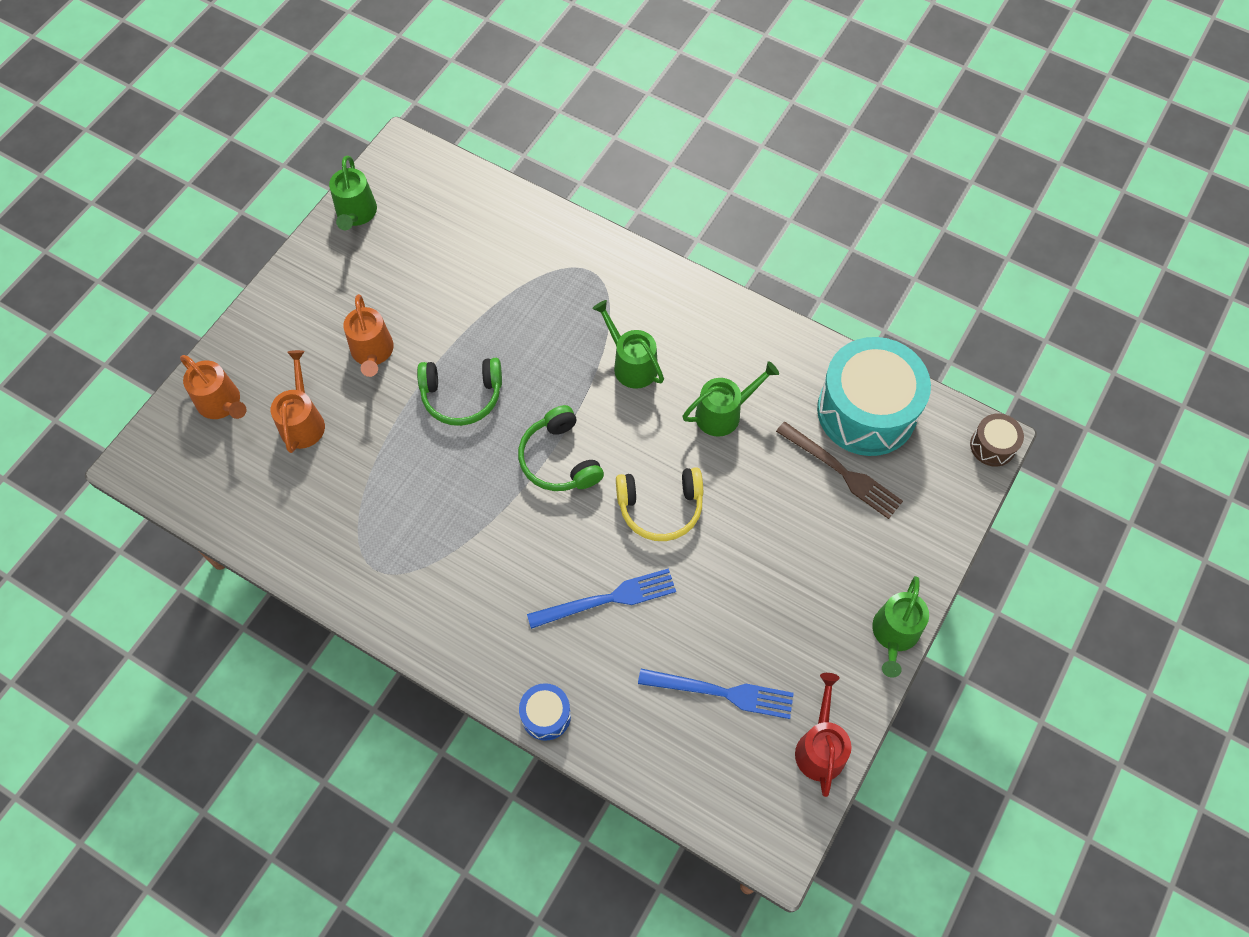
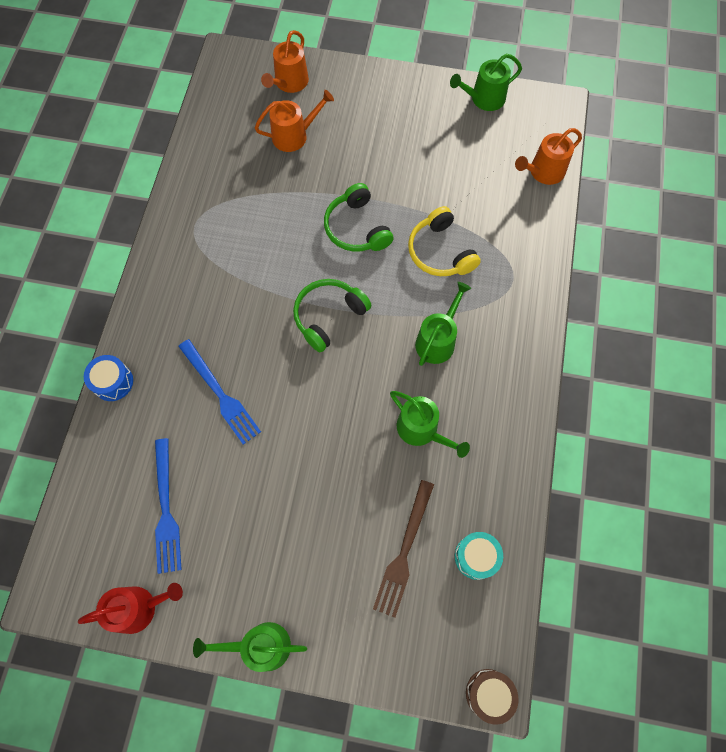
camera: 70 degrees right, 5 degrees up
(372, 352) = (369, 156): orange watering can -> orange watering can (543, 172)
(660, 508) = (313, 407): yellow headphones -> yellow headphones (440, 252)
(866, 411) = (476, 557): turquoise drum -> turquoise drum, size x0.45

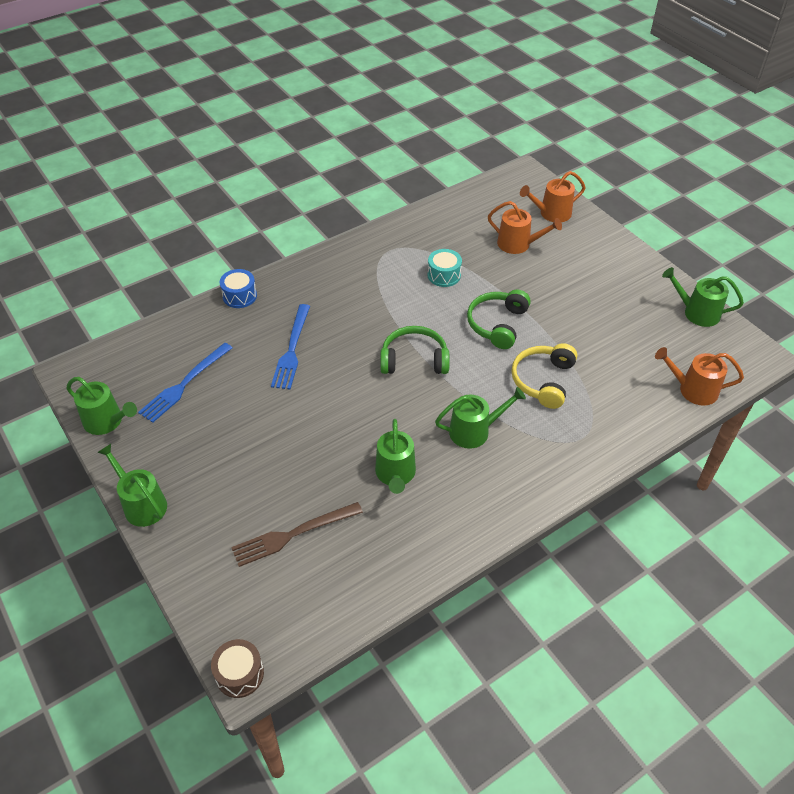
camera: 45 degrees right, 20 degrees down
(139, 607) = (106, 421): red watering can -> green watering can
(476, 557) = (337, 583): turquoise drum -> turquoise drum (444, 275)

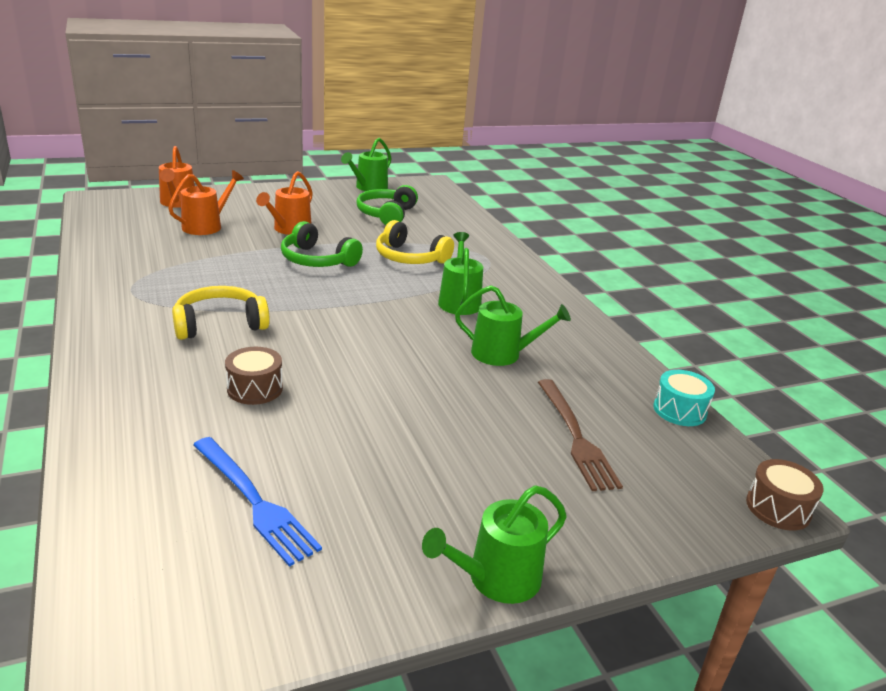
camera: 80 degrees left, 20 degrees down
(106, 421) = (286, 614): green watering can -> none
(239, 296) = (94, 417): blue drum -> none
(292, 349) = (255, 389): blue fork -> brown drum
(364, 307) = (219, 324): none -> yellow headphones
(414, 359) = (336, 311): green headphones -> green headphones (386, 214)
(444, 275) = (213, 269): turquoise drum -> turquoise drum (679, 410)
(693, 390) = (453, 209): orange watering can -> orange watering can (289, 229)

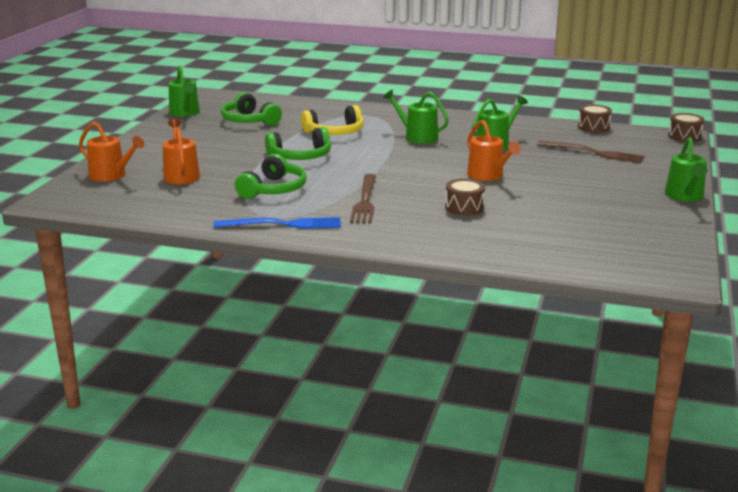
camera: 50 degrees left, 5 degrees down
(209, 272) = (274, 189): none -> green headphones
(219, 324) = (365, 201): yellow headphones -> brown fork
(254, 501) = (581, 229): blue fork -> blue fork (283, 224)
(289, 229) = (231, 152): orange watering can -> orange watering can (488, 176)
(679, 410) = (593, 127): turquoise drum -> brown drum

